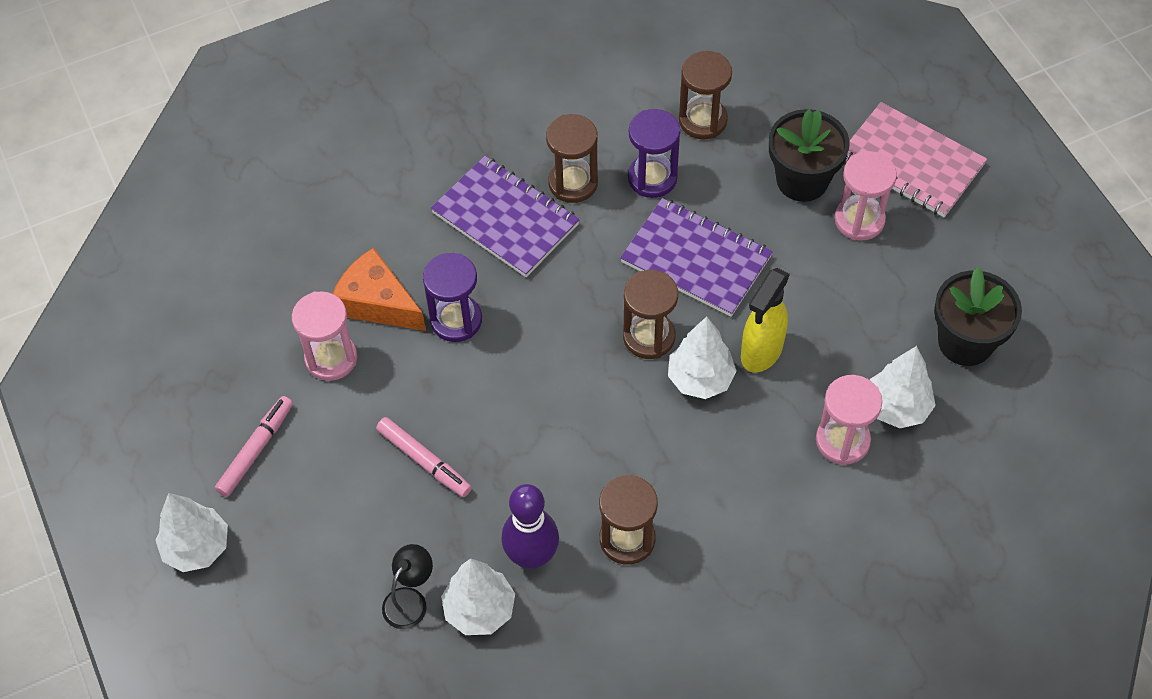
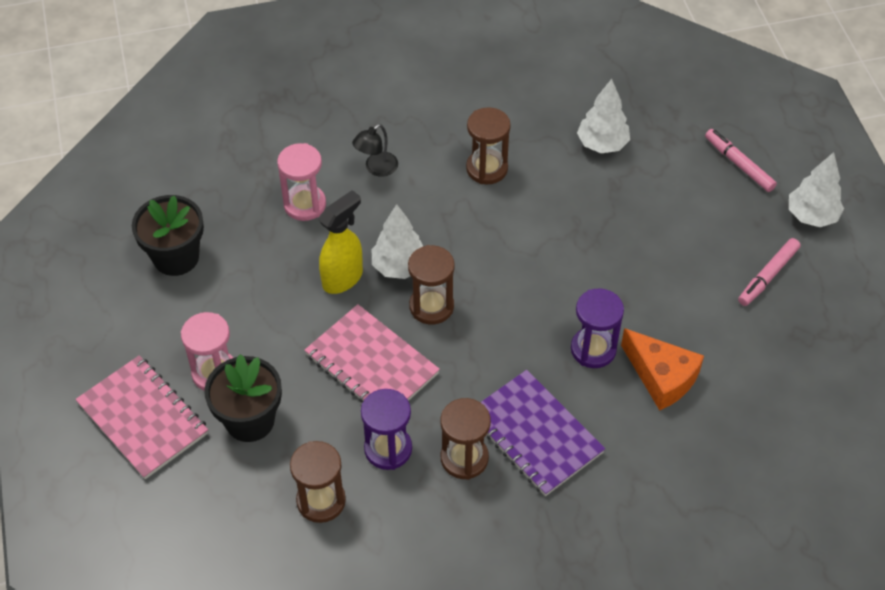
camera: 170 degrees left, 5 degrees down
(331, 358) = (704, 336): pink hourglass -> none
(410, 600) = (651, 158): black lamp -> black lamp (376, 168)
(424, 461) = (632, 245): pink marker -> pink marker (738, 164)
(532, 556) = (559, 170): purple bowling pin -> none
(696, 259) = (372, 364): purple notebook -> pink notebook
(896, 407) = (253, 220): white tree -> none

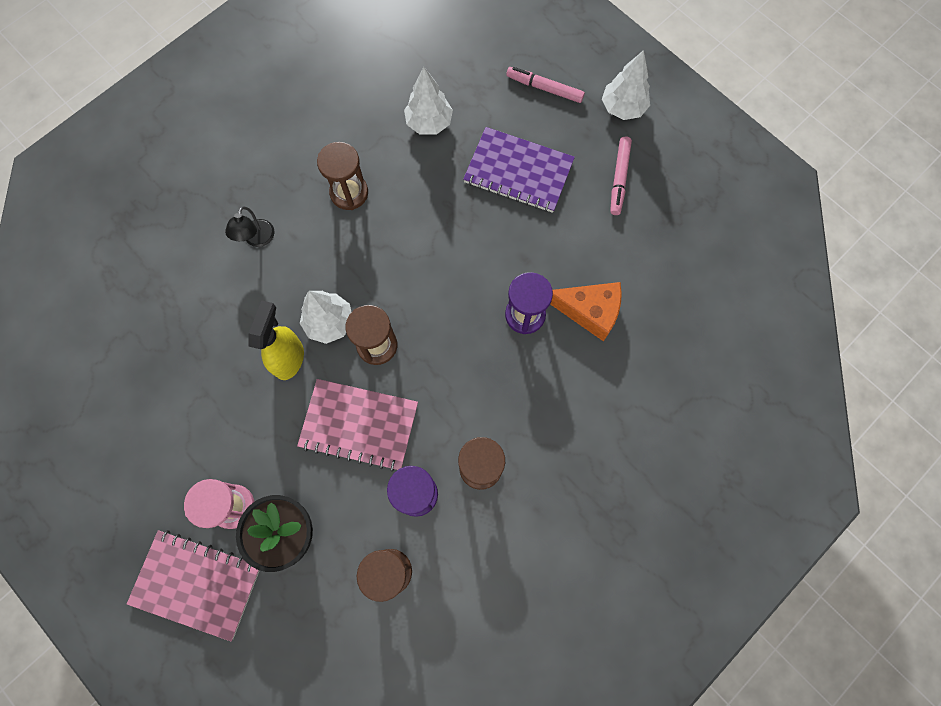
camera: 30 degrees left, 20 degrees up
(176, 257) = (133, 416): black flower pot -> none
(305, 204) = (216, 306): pink hourglass -> none
(535, 434) = (522, 415): purple notebook -> purple notebook (518, 172)

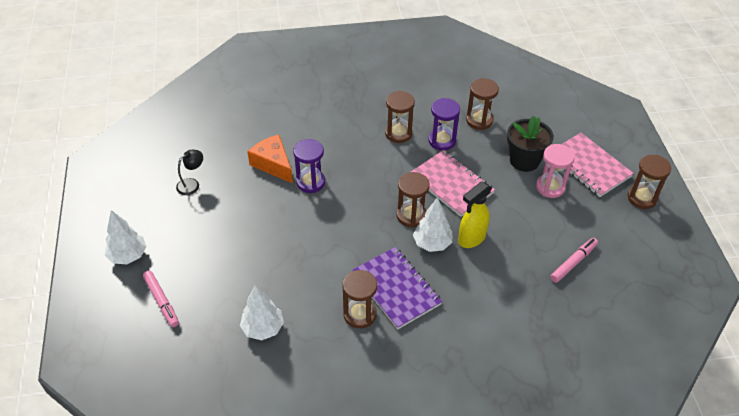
camera: 145 degrees left, 25 degrees down
(105, 570) = (642, 198): none -> brown hourglass
(257, 239) = (447, 322): black lamp -> black lamp (192, 184)
(518, 172) = (236, 258): purple notebook -> purple notebook (396, 289)
(619, 178) = (180, 217): pink marker -> pink marker (573, 262)

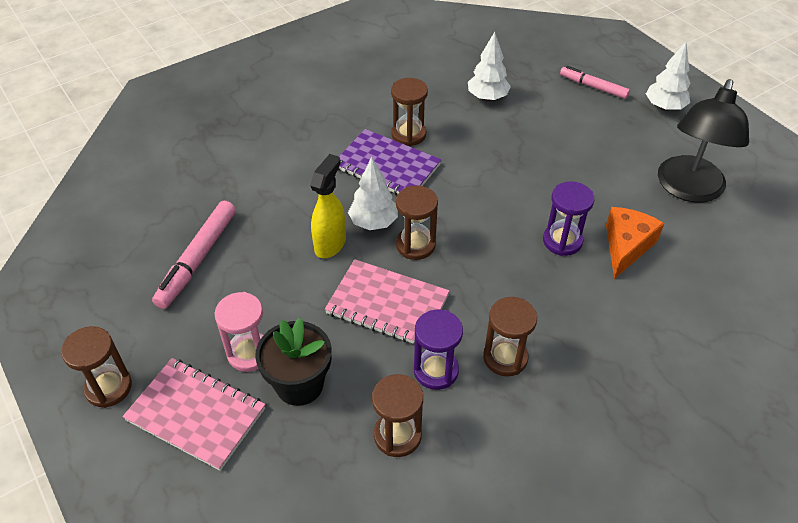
camera: 155 degrees right, 0 degrees up
(192, 184) = (688, 189): black lamp -> black lamp, size x2.31
(273, 164) = (626, 246): orange cheese -> orange cheese turned 90 degrees counterclockwise
(573, 262) = (198, 259): pink marker -> pink marker, size x1.55

